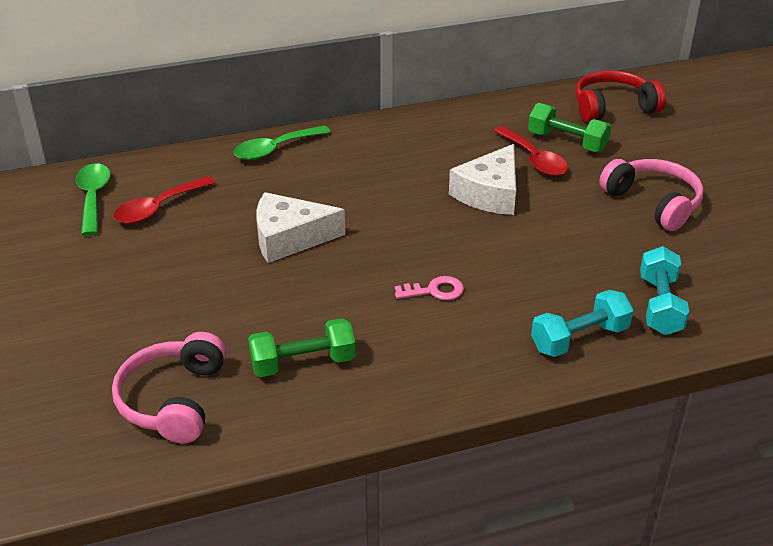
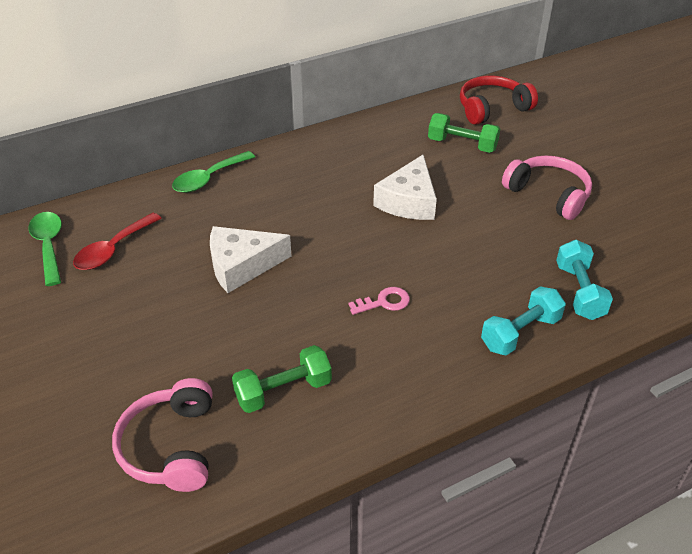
camera: 10 degrees left, 5 degrees up
(534, 159) = (438, 164): red spoon -> none

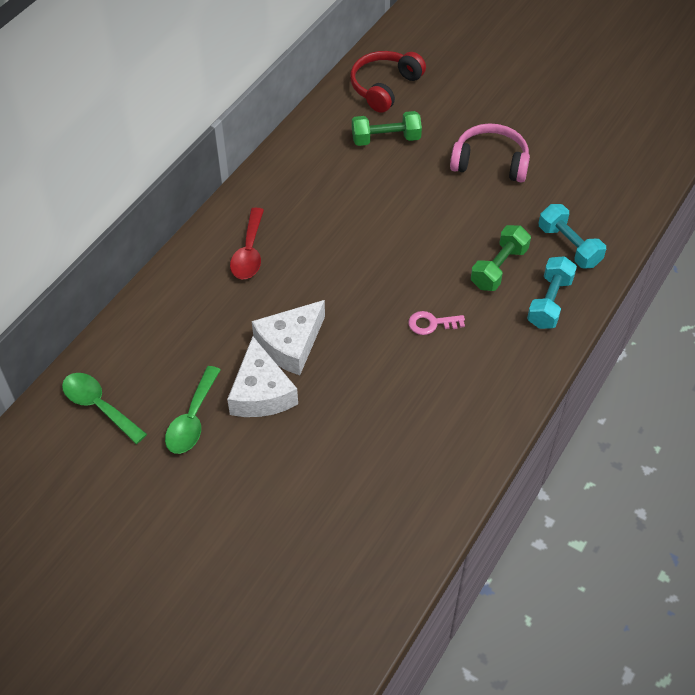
camera: 30 degrees left, 10 degrees up
(113, 250) = (163, 382): red spoon -> red spoon (249, 253)
(171, 446) = (364, 521): pink headphones -> none
(208, 179) = (186, 272): green spoon -> green spoon (192, 419)
(283, 391) = (412, 435): green dumbbell -> green dumbbell (499, 268)
(384, 302) = (431, 324): pink key -> pink key turned 135 degrees counterclockwise
(409, 201) = (382, 218): white cheese -> white cheese (261, 392)

